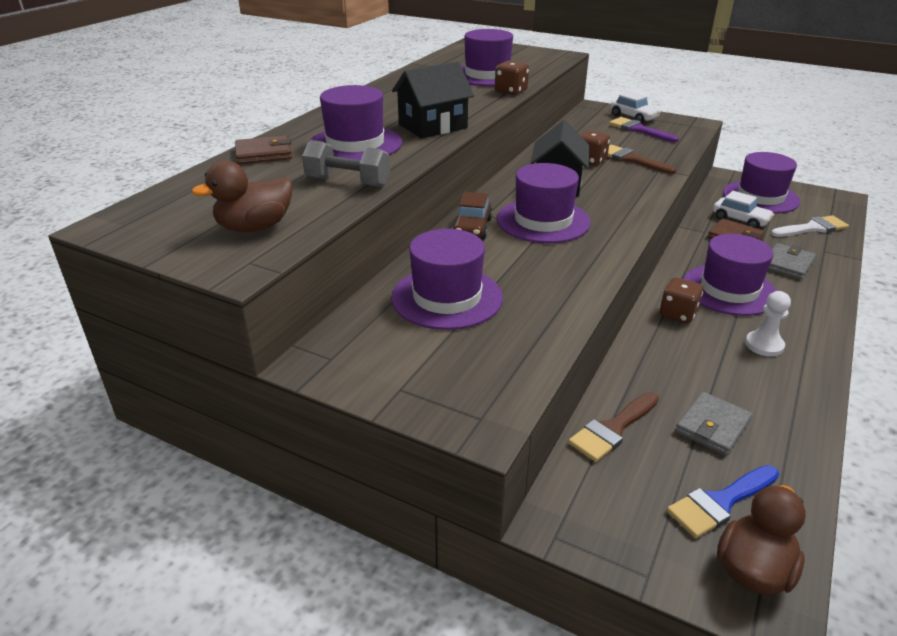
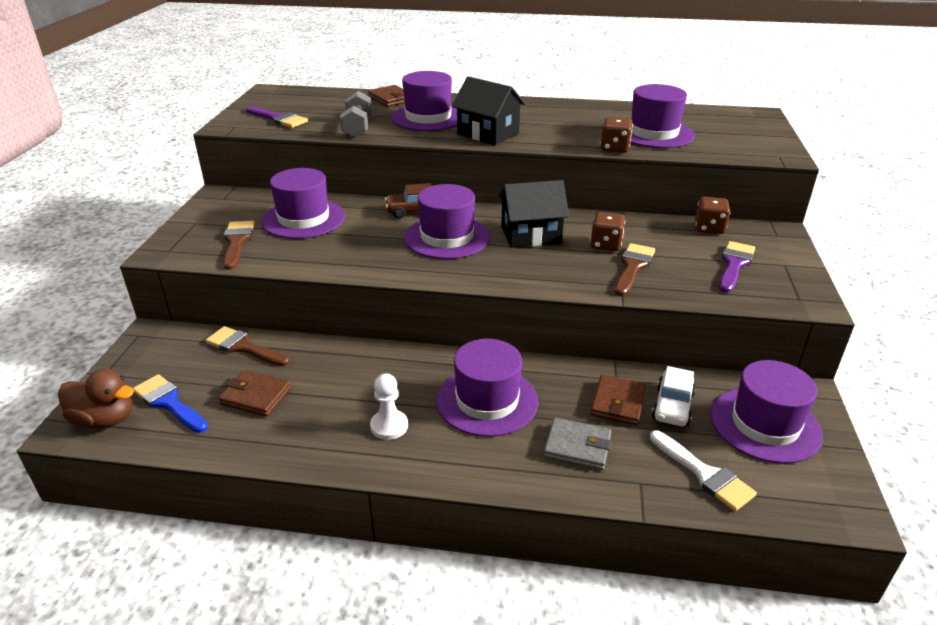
camera: 70 degrees right, 0 degrees up
(255, 227) = (278, 119): brown duck -> purple brush
(485, 353) = (237, 242): none -> brown brush
(633, 117) = (775, 258): white car -> none
(678, 314) = (422, 369): brown dice -> brown dice (709, 228)
(712, 426) = (256, 396): grey wallet -> brown wallet

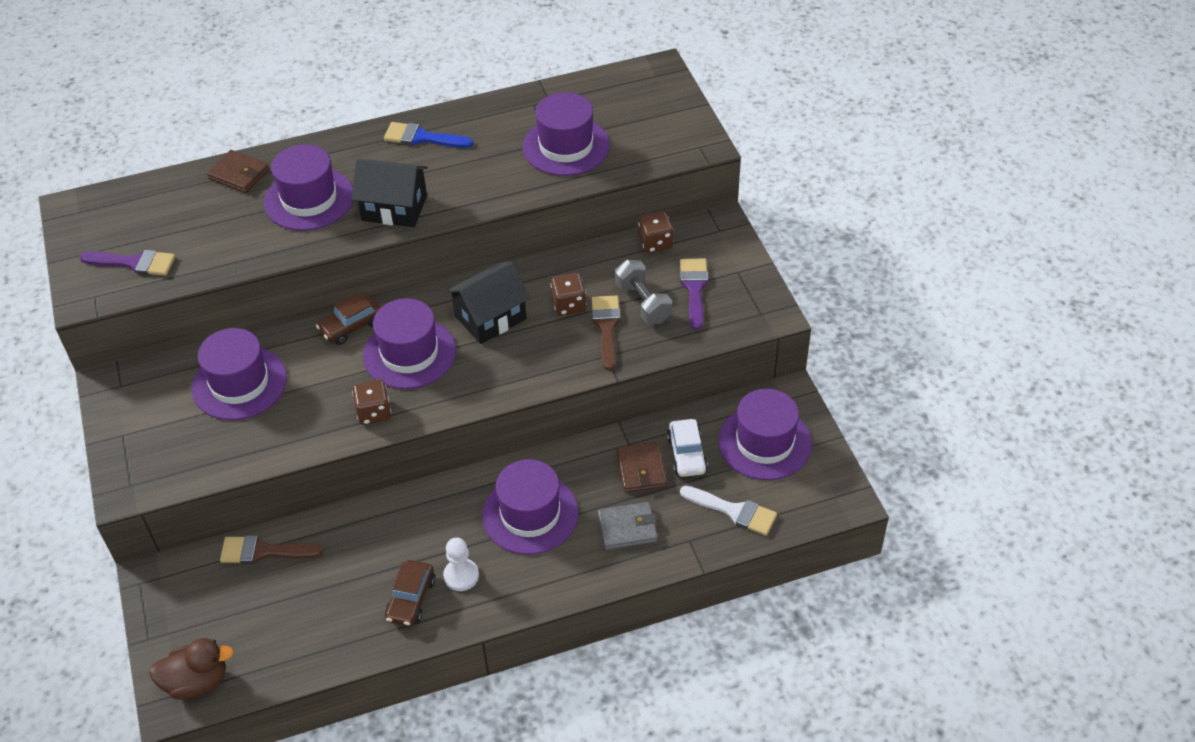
camera: 25 degrees left, 15 degrees up
(169, 403) = (242, 640): blue brush -> blue brush (422, 138)
(237, 242) = (195, 444): brown brush -> none
(256, 396) = (319, 598): brown wallet -> none
(330, 427) = (411, 599): none -> brown car
(357, 127) = (242, 247): grey dumbbell -> grey dumbbell (643, 303)
(614, 148) = (538, 189): brown dice -> brown dice (374, 412)

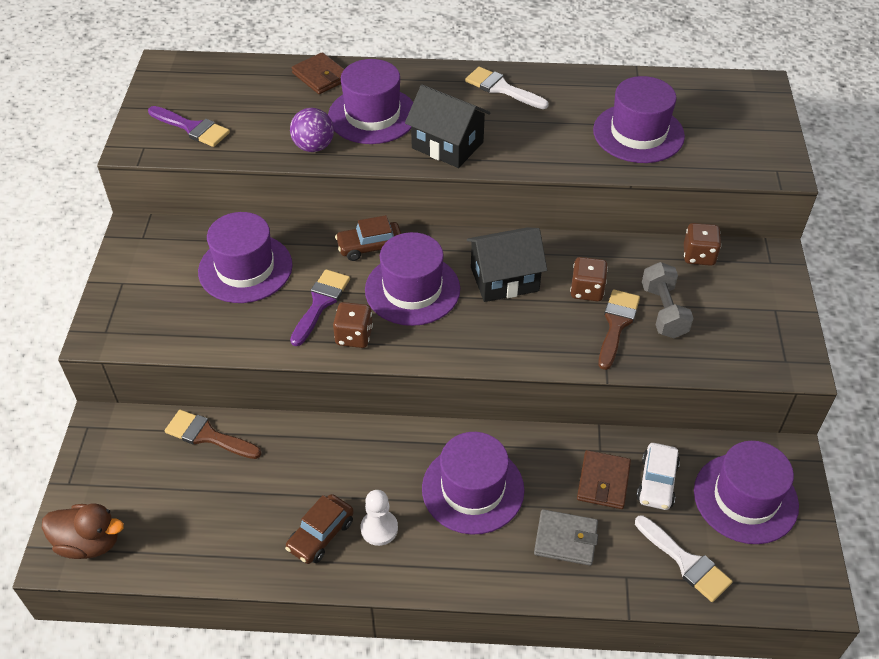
camera: 20 degrees right, 0 degrees up
(266, 246) = (314, 147): none -> purple ball
(422, 138) = (501, 88): blue brush -> white brush
(694, 288) = (723, 313): purple brush -> purple brush (320, 303)

